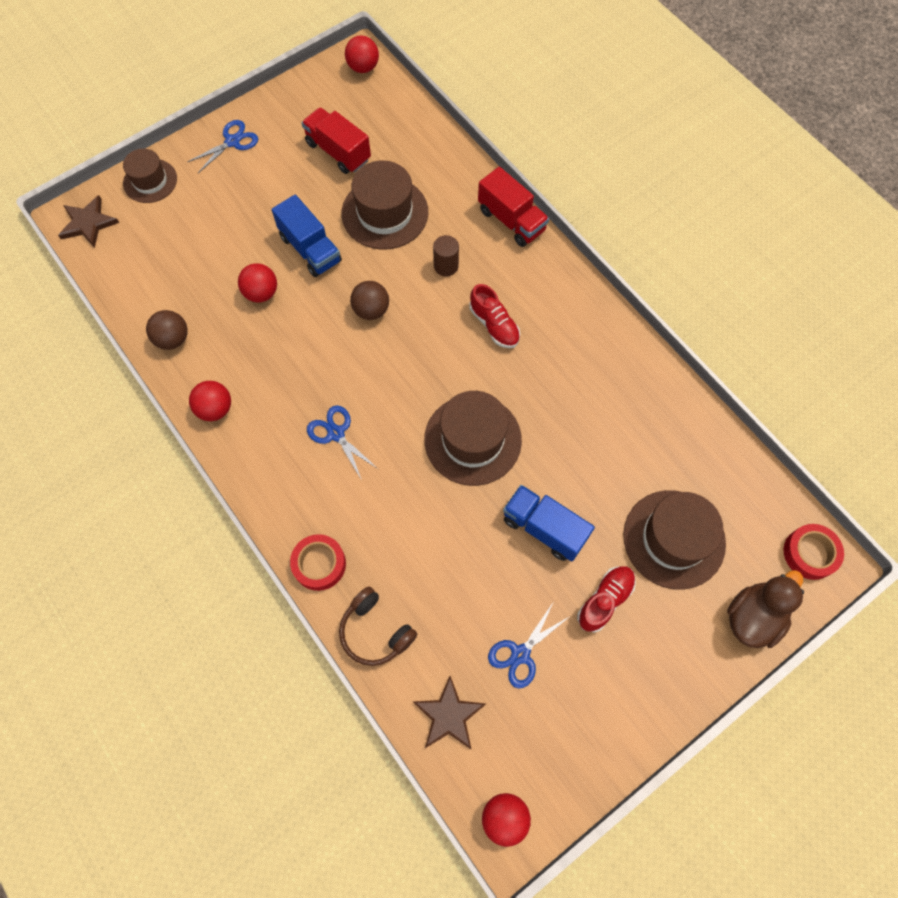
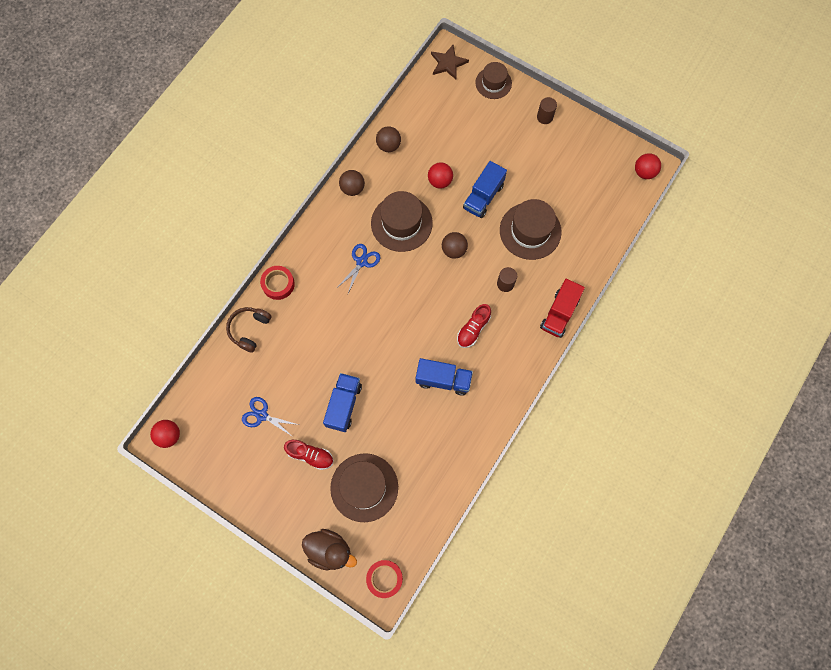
camera: 70 degrees right, 5 degrees up
(215, 409) = (352, 188): red ball -> brown ball
(232, 141) = (544, 117): blue scissors -> brown cylinder
(338, 151) = (566, 184): red truck -> none
(449, 715) = (215, 387): brown star -> none
(472, 440) = (387, 343): brown hat -> brown hat (401, 223)
(552, 385) = (443, 380): none -> blue truck

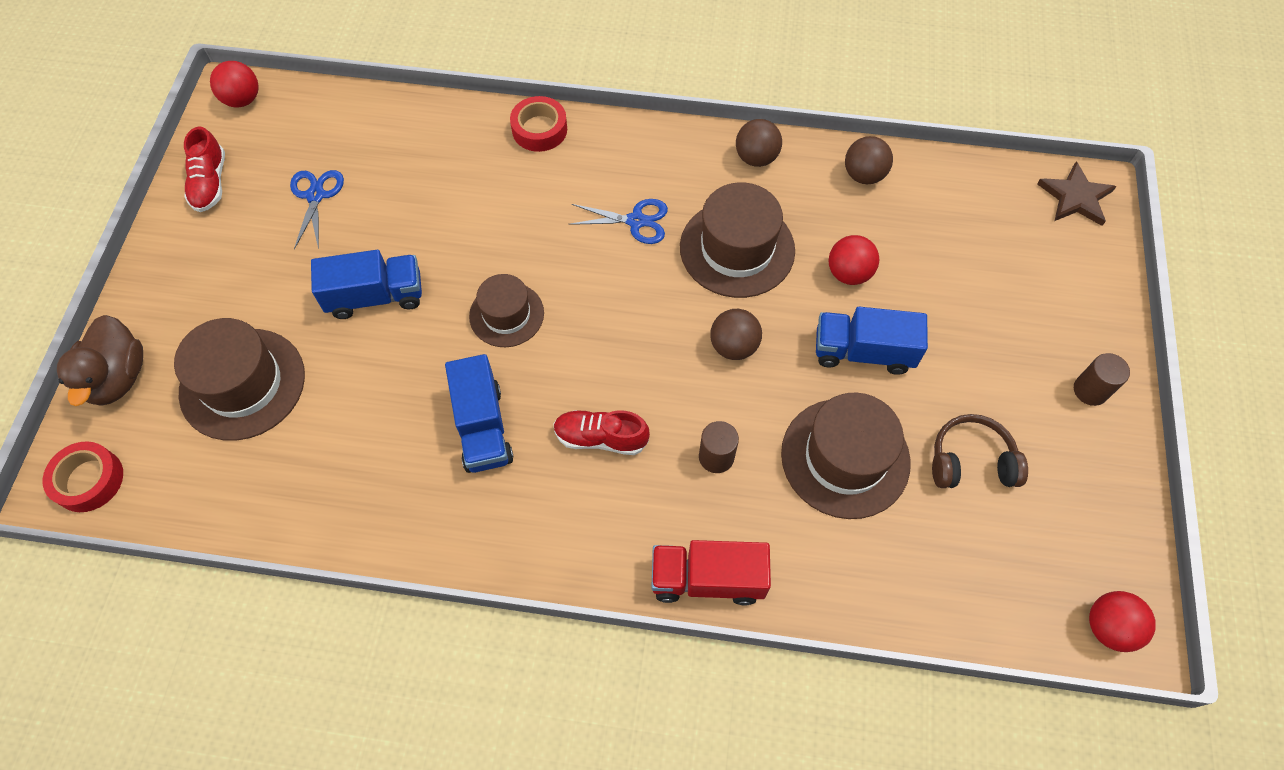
camera: 65 degrees right, 10 degrees down
(249, 330) = (448, 125): brown headphones -> brown headphones (971, 461)
(310, 455) = (272, 285): red shoe -> red shoe (210, 183)
(493, 83) = (1092, 279): brown hat -> brown hat (506, 314)

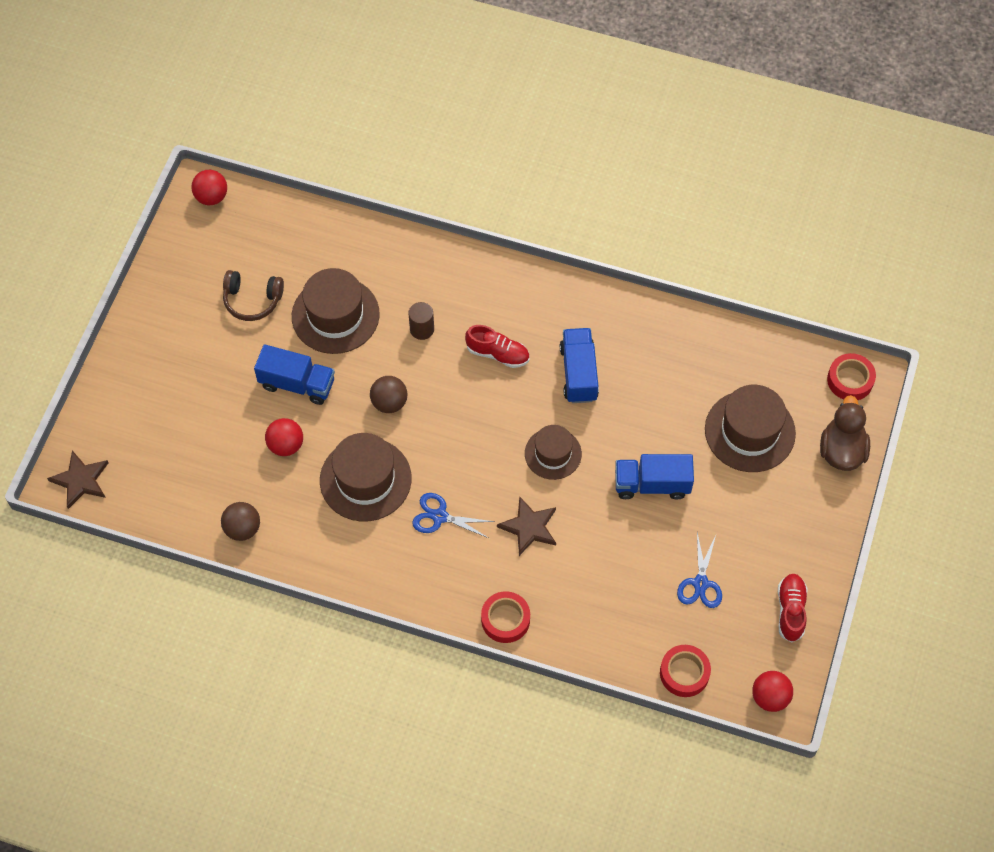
camera: 170 degrees left, 0 degrees up
(336, 108) = (684, 673): none -> red tape
(526, 225) = (529, 527): none -> brown star
(707, 579) = (446, 259): red truck -> none
(756, 158) = (326, 560): brown ball -> none
(1090, 390) = (149, 332): brown cylinder -> none

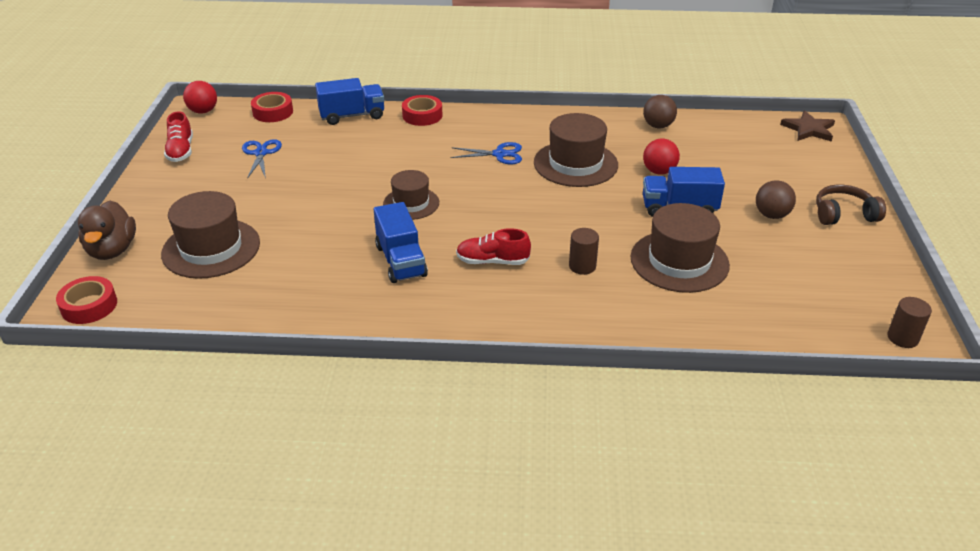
camera: 165 degrees right, 25 degrees down
(211, 197) = (902, 338): red ball -> brown cylinder
(252, 300) = (773, 258): brown headphones -> brown headphones (843, 214)
(389, 402) = (583, 210): brown ball -> brown ball (771, 215)
(529, 527) = (419, 160): brown star -> none
(652, 484) = (311, 199): blue truck -> blue truck (352, 116)

